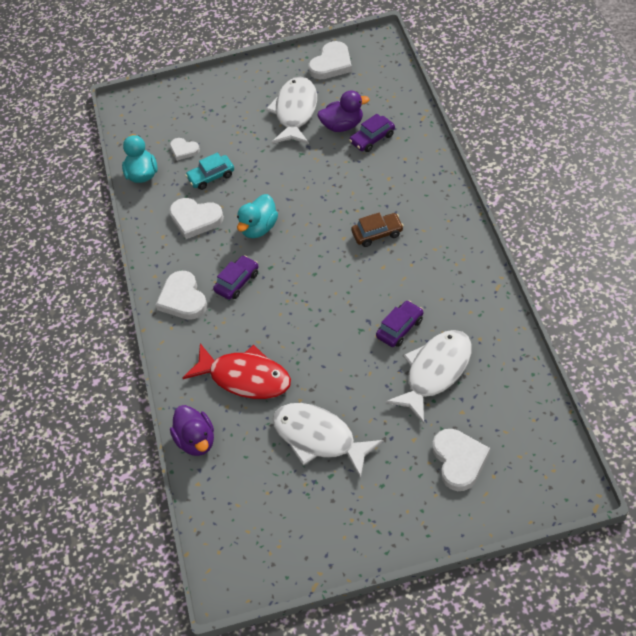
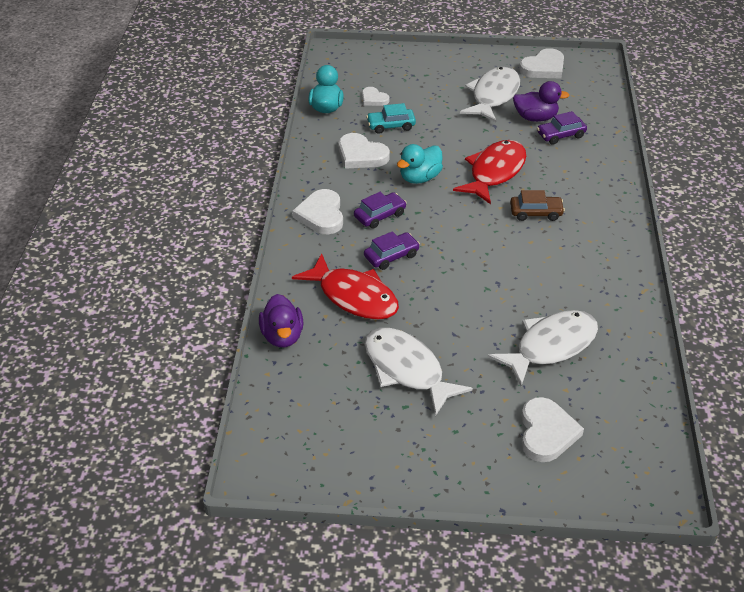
camera: 10 degrees right, 10 degrees down
(325, 200) = (494, 172): none -> red fish
(400, 328) = (528, 298): purple car -> purple car (391, 256)

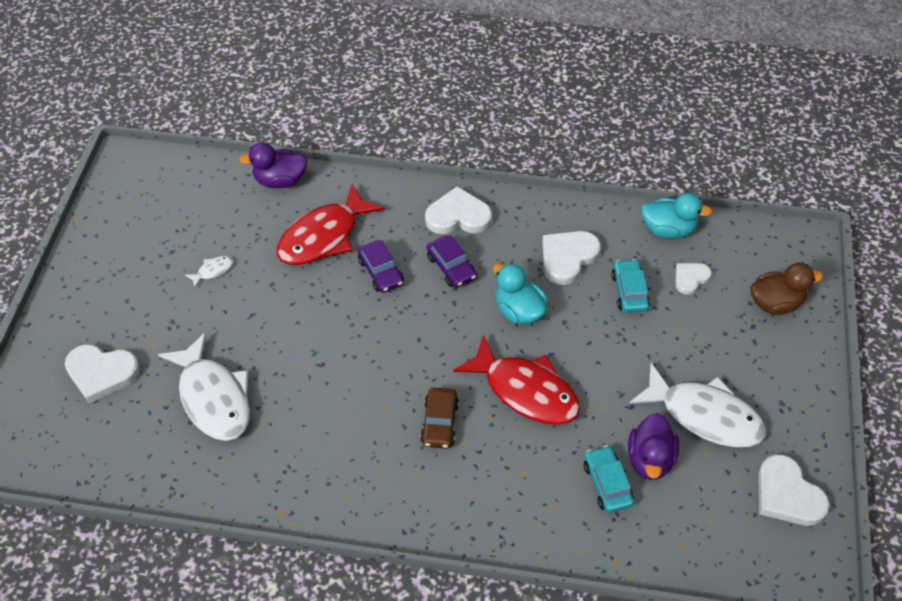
camera: 95 degrees right, 10 degrees up
(391, 65) = (775, 303): none -> brown duck
(407, 370) = (213, 271): white fish -> white fish, size x0.40
(561, 135) = (607, 484): purple car -> turquoise car

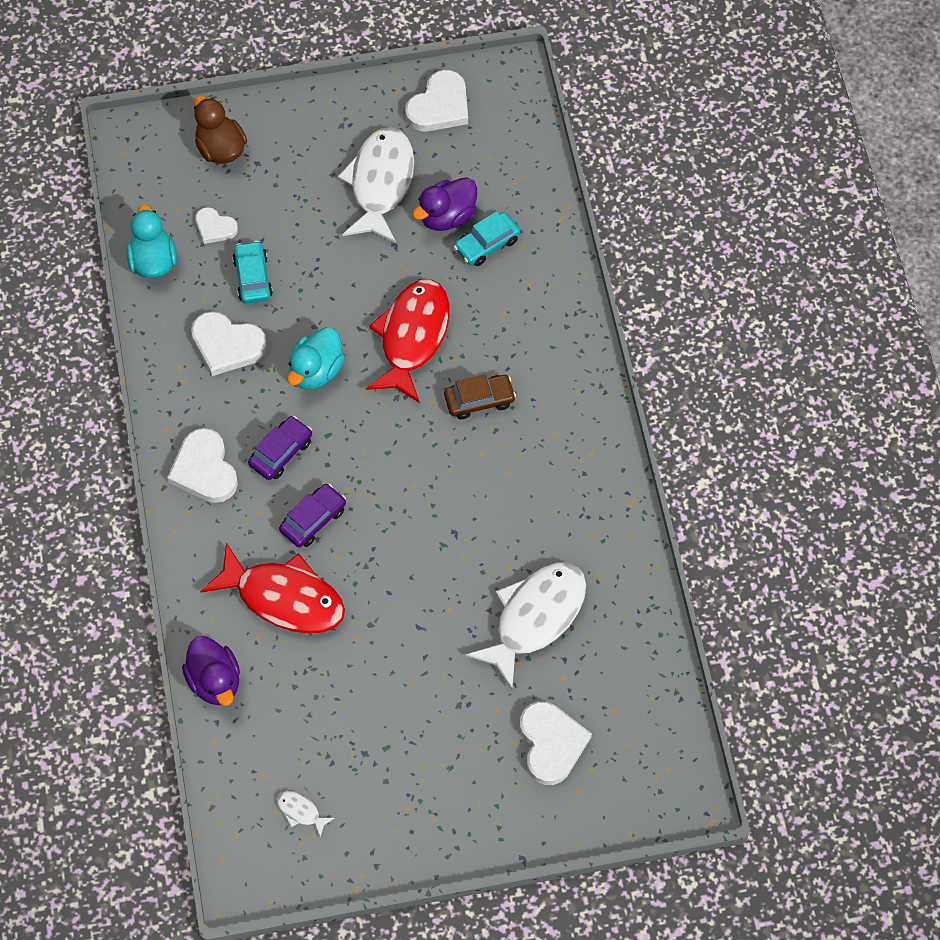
camera: 110 degrees left, 10 degrees up
(213, 271) = (375, 694): white fish -> white fish (301, 812)
(629, 291) = (253, 278): turquoise car -> turquoise car turned 105 degrees clockwise
(650, 459) = (447, 216): purple duck -> purple duck turned 150 degrees clockwise

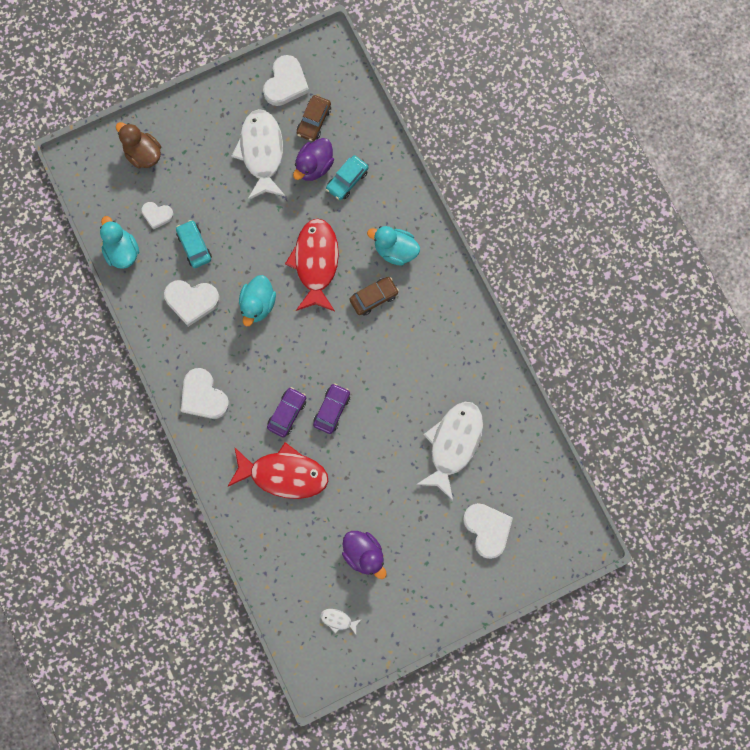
camera: 15 degrees left, 15 degrees up
(215, 681) = (255, 545): purple duck -> purple duck (364, 554)
(281, 452) = (251, 370): purple car -> purple car (332, 410)
(463, 161) = (314, 121): none -> brown car
(527, 347) = (395, 250): none -> turquoise duck

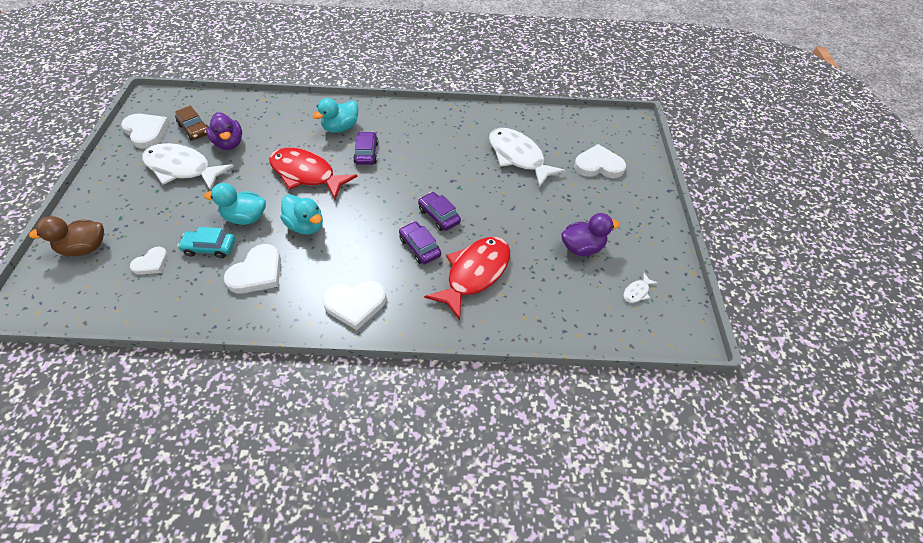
camera: 65 degrees left, 25 degrees down
(122, 251) = (153, 308): turquoise duck -> turquoise duck (245, 218)
(347, 180) = (260, 130): turquoise car -> none
(374, 297) = (366, 153): brown car -> purple car

